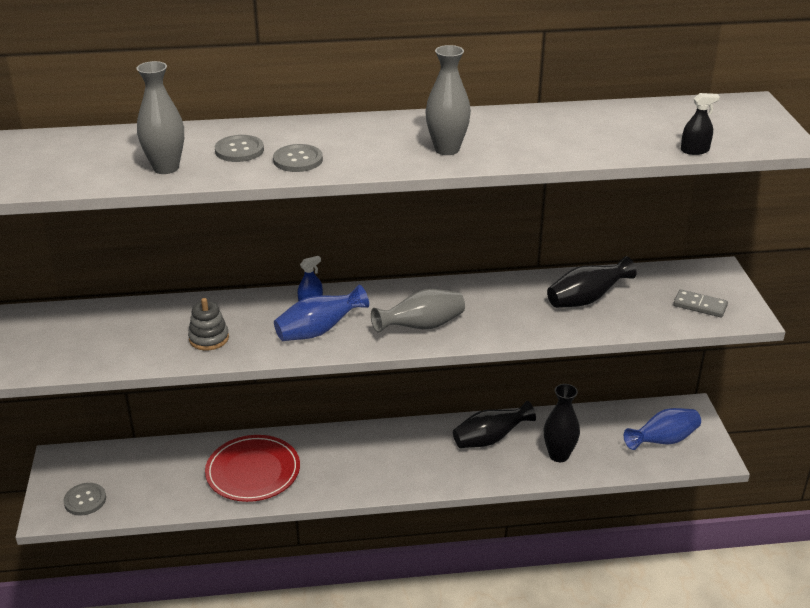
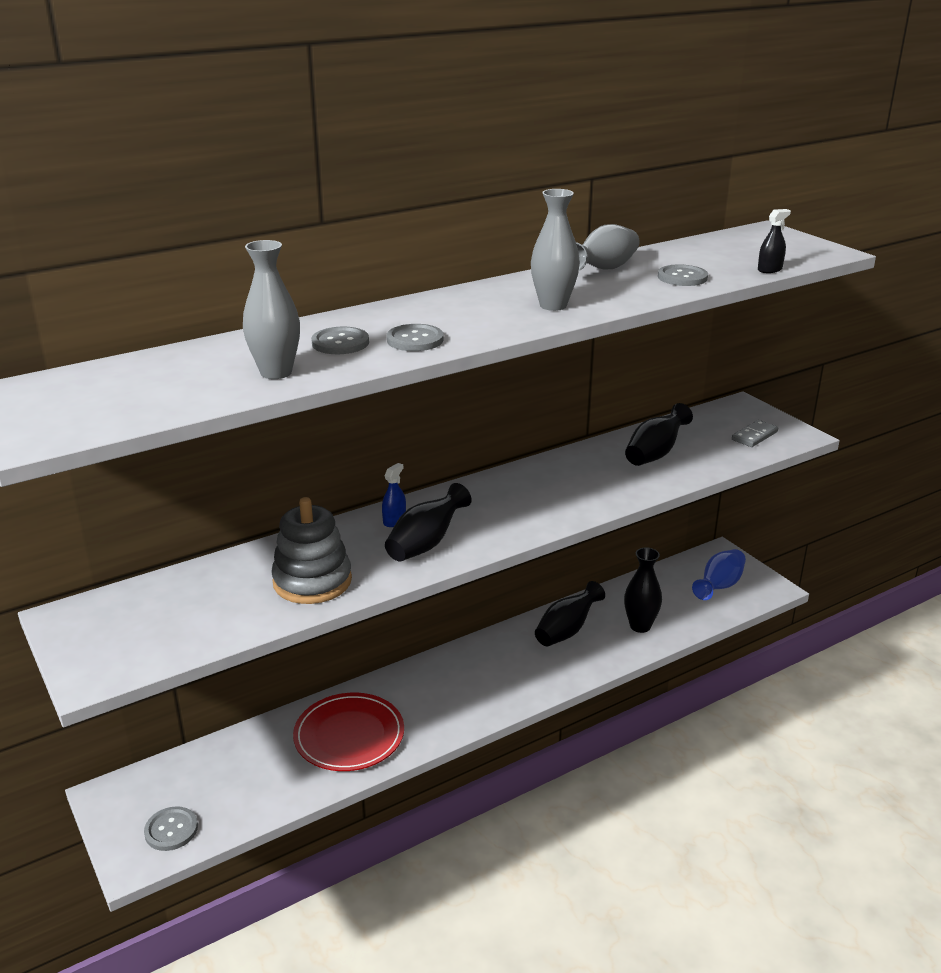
camera: 25 degrees left, 5 degrees down
(209, 338) = (312, 581): grey stacking toy -> grey stacking toy, size x1.66
(319, 331) = (426, 543): blue vase -> black vase
(422, 326) = (526, 513): grey vase -> grey vase (603, 269)
(598, 142) = (682, 277): none -> grey button
(700, 305) = (754, 436): grey domino -> grey domino turned 45 degrees counterclockwise

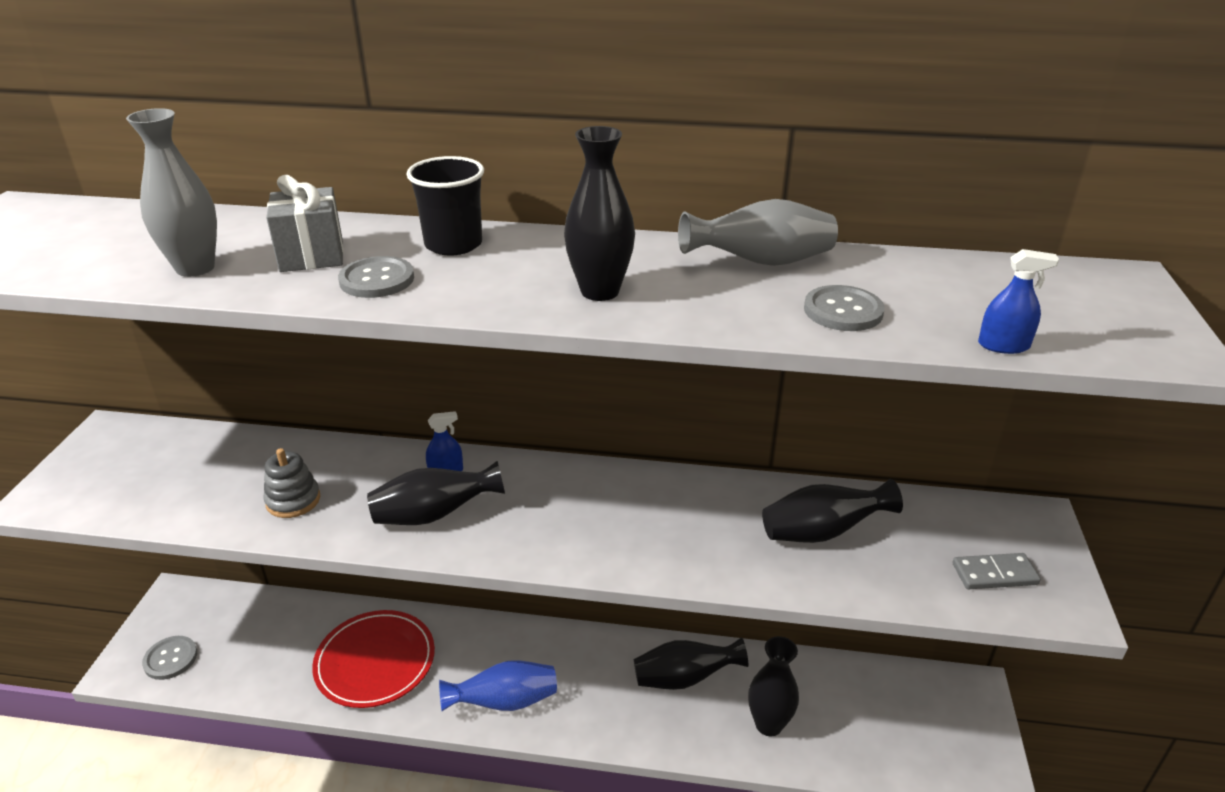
camera: 40 degrees right, 5 degrees up
(312, 581) = (293, 500): grey stacking toy -> grey stacking toy, size x0.60
(340, 343) = (312, 255): grey button -> grey gift
(417, 311) = (453, 244): none -> black cup
(553, 305) = (600, 291): grey vase -> black vase
(719, 586) = (923, 733): blue vase -> blue vase (504, 701)
(769, 269) = (1003, 345): black spray bottle -> blue spray bottle

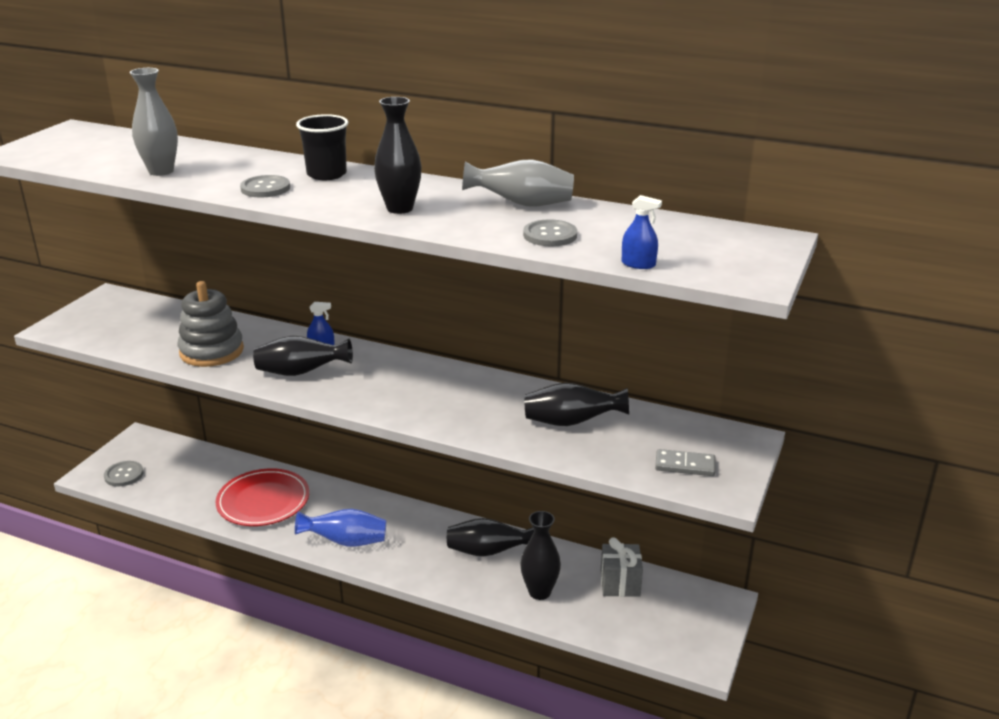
camera: 15 degrees right, 5 degrees down
(293, 500) = (211, 351): grey stacking toy -> grey stacking toy, size x1.66
(312, 255) = (234, 172): grey gift -> grey gift (620, 583)

